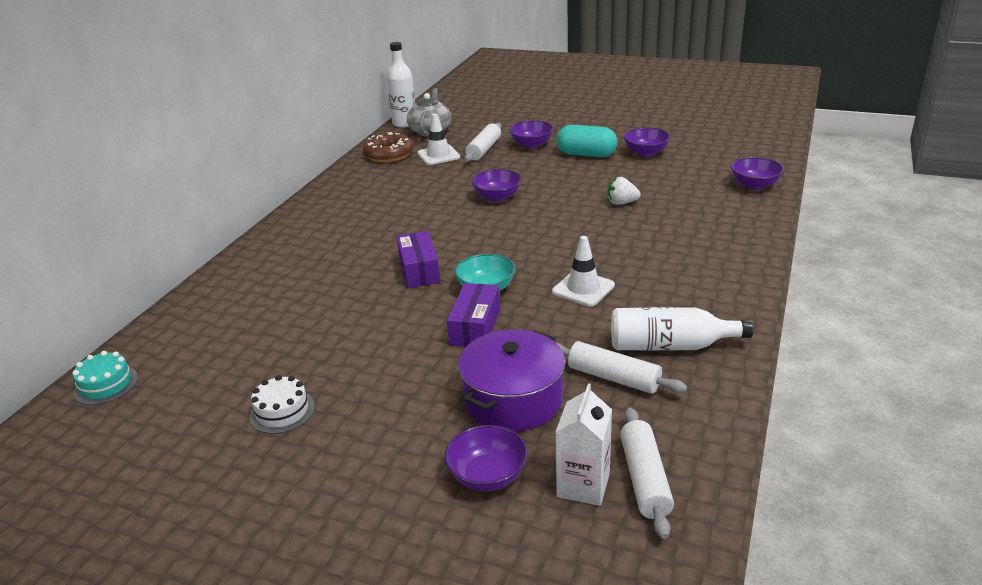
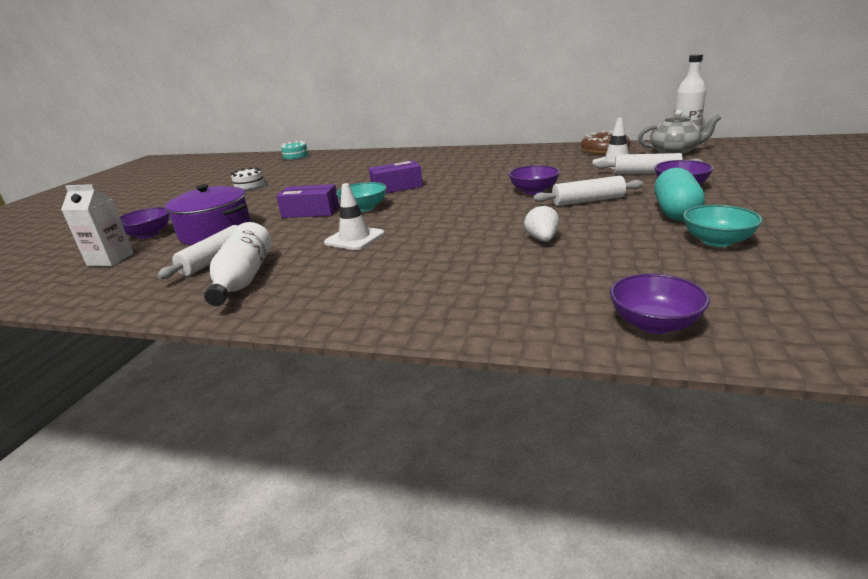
camera: 85 degrees right, 5 degrees down
(645, 152) = (717, 241): purple bowl -> turquoise bowl
(645, 479) = (93, 278): white rolling pin -> white rolling pin (588, 201)

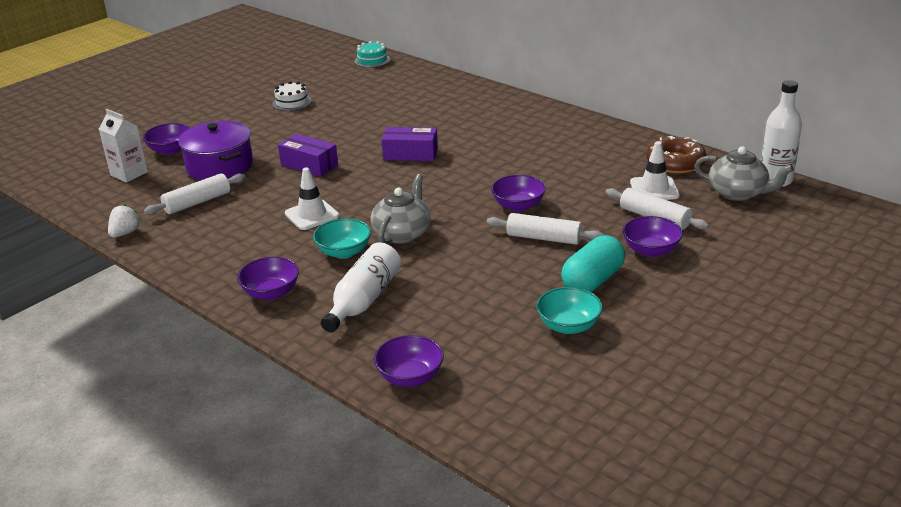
camera: 25 degrees right, 5 degrees up
(244, 279) = (202, 232): white bottle -> white bottle (364, 300)
(364, 208) = (355, 176): turquoise bowl -> turquoise bowl (344, 252)
(386, 303) = (271, 293): none -> purple bowl
(462, 228) = (402, 233): none -> grey teapot
(542, 239) = (444, 271): white strawberry -> white strawberry (125, 233)

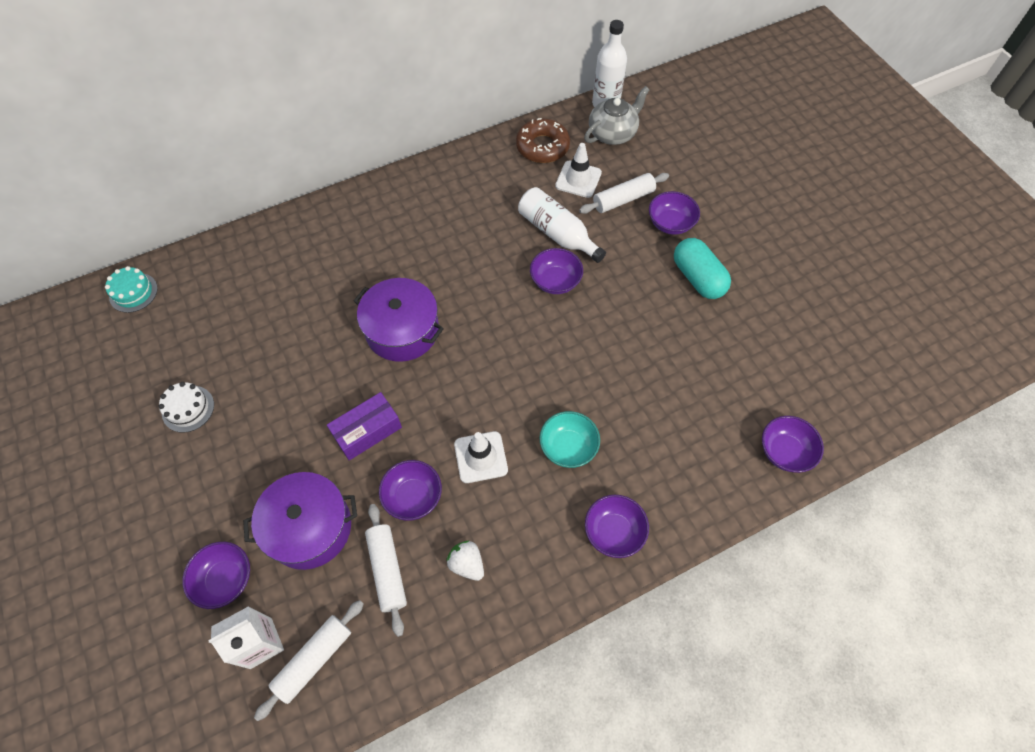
camera: 70 degrees left, 30 degrees up
(125, 233) = (418, 667): white strawberry -> white strawberry (467, 564)
(262, 196) = (413, 496): none -> purple bowl
(364, 300) = (659, 453): white bottle -> white bottle (557, 233)
(402, 233) = (558, 387): grey teapot -> none
(410, 154) = (402, 330): purple box -> purple pot
(544, 238) = (619, 284): white rolling pin -> white rolling pin (314, 660)
(568, 326) = (753, 318): turquoise bowl -> none

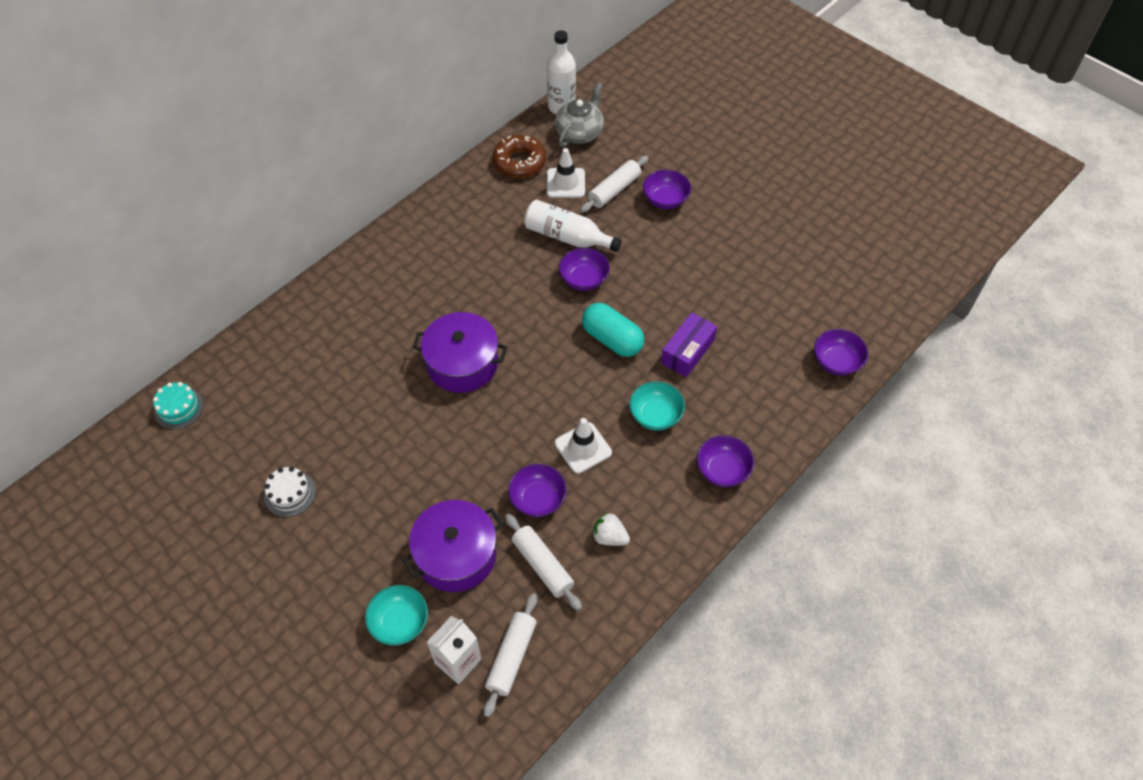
camera: 20 degrees left, 5 degrees down
(225, 579) = (399, 622): purple bowl -> turquoise bowl
(367, 431) = (471, 459): purple box -> purple box (687, 351)
(697, 278) = (708, 240): turquoise capsule -> turquoise capsule (612, 339)

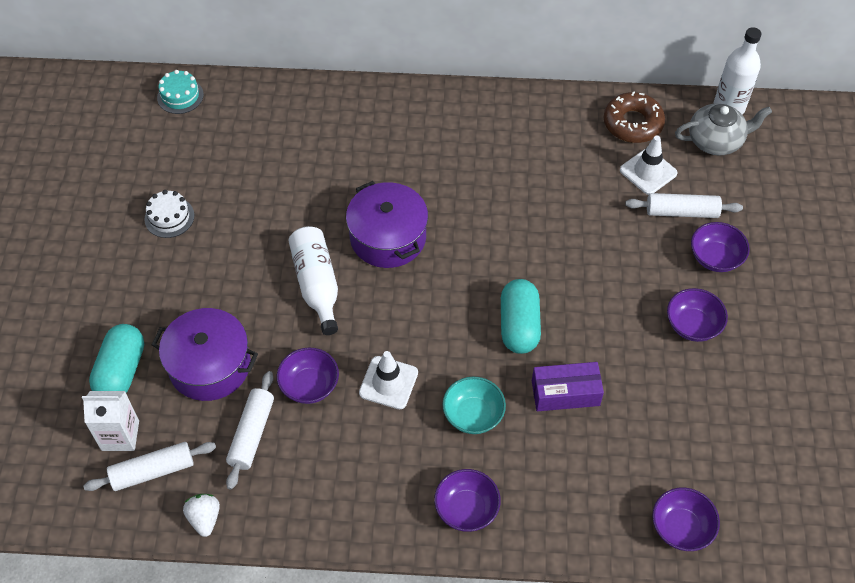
camera: 50 degrees right, 0 degrees up
(399, 622) = (121, 371): turquoise bowl -> turquoise capsule
(567, 237) = (592, 215): white bottle -> white bottle (317, 285)
(584, 279) = (560, 259): purple bowl -> purple bowl (692, 325)
(609, 537) = (320, 465): white strawberry -> white strawberry (205, 518)

